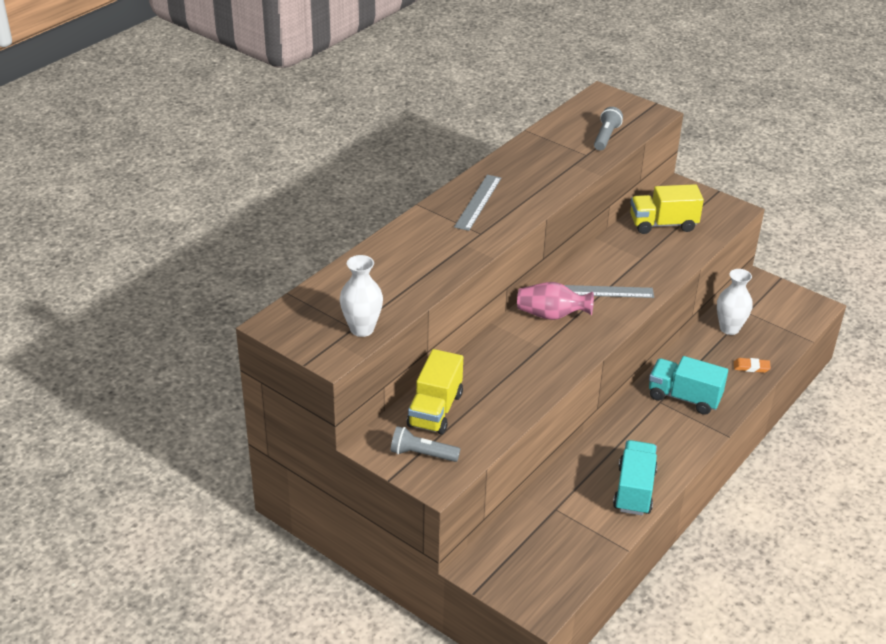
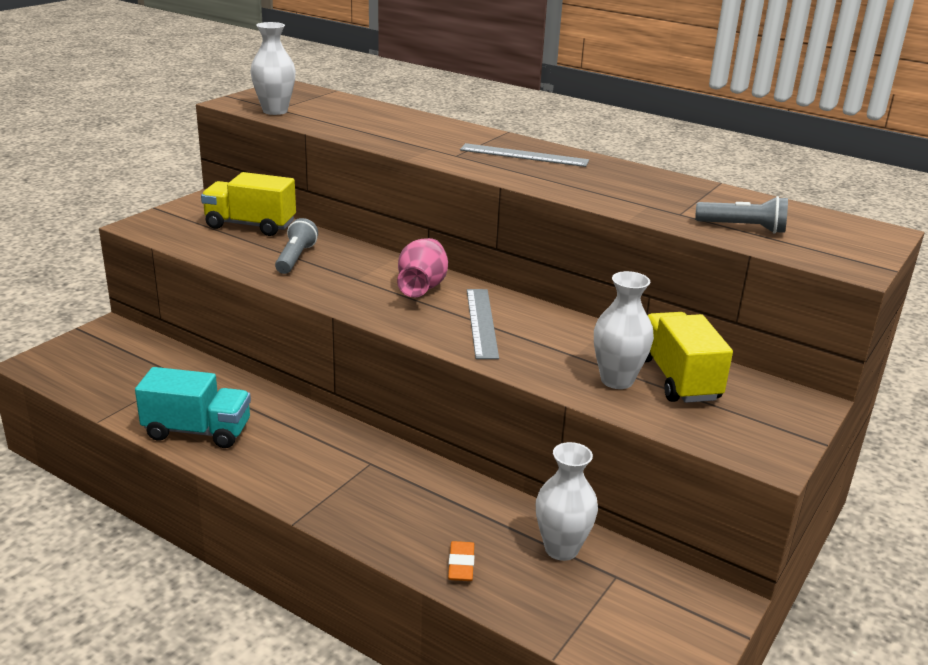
camera: 85 degrees right, 10 degrees down
(422, 454) = (184, 219): grey flashlight -> grey flashlight (295, 258)
(669, 246) = (617, 380): none -> white vase
(684, 397) = (380, 485): turquoise truck -> none

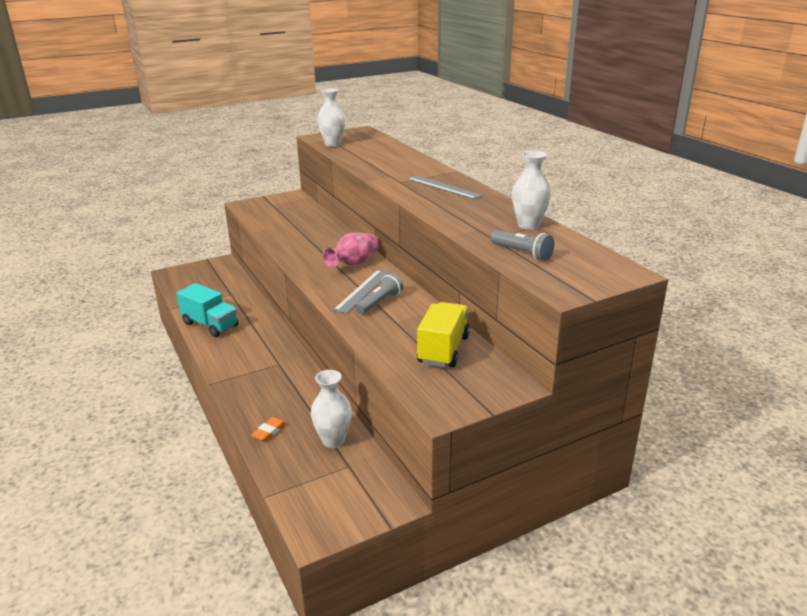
camera: 30 degrees right, 0 degrees up
(250, 225) = (301, 213): yellow truck -> none
(295, 258) = (303, 235): grey flashlight -> grey flashlight (379, 303)
(617, 380) = (402, 341): white vase -> white vase (528, 225)

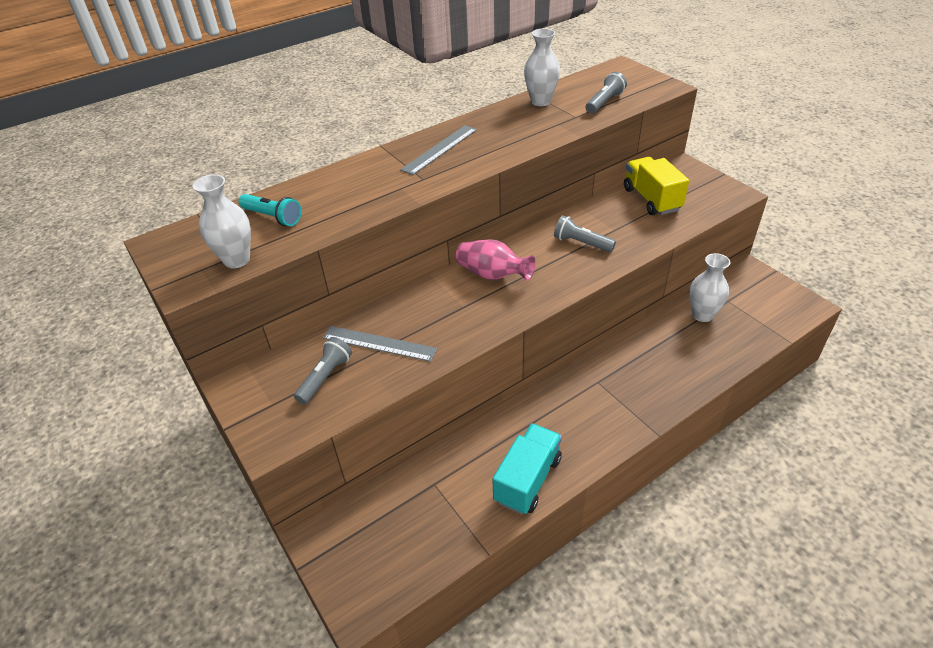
camera: 95 degrees left, 15 degrees up
(269, 431) = (712, 360): orange eraser -> none
(282, 215) = (325, 377): none -> grey flashlight
(363, 290) = (558, 258): grey ruler -> grey ruler (379, 343)
(372, 149) = (272, 217): none -> turquoise flashlight
(443, 350) = (651, 199): yellow truck -> yellow truck turned 60 degrees clockwise

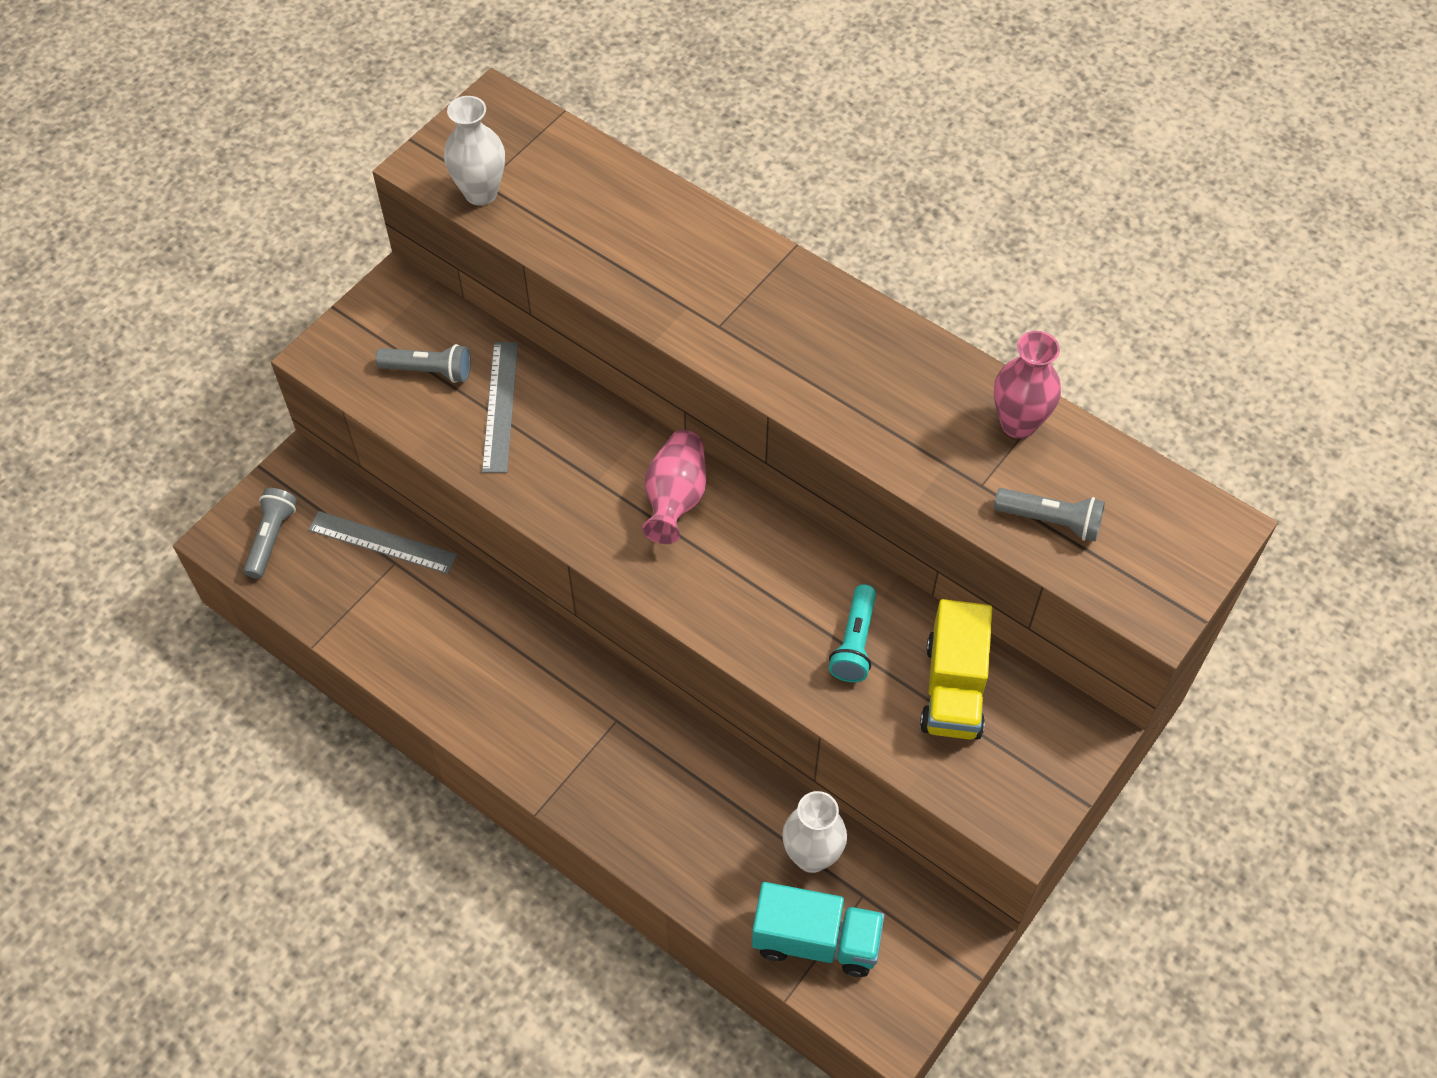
camera: 70 degrees right, 15 degrees up
(272, 217) = (576, 191): turquoise flashlight -> turquoise flashlight (854, 643)
(440, 149) = (808, 323): grey ruler -> grey ruler (382, 542)
(527, 479) = (424, 665): turquoise truck -> turquoise truck (816, 940)
(541, 101) = (1018, 423): white vase -> pink vase
(581, 243) = (790, 601): grey flashlight -> grey flashlight (272, 538)
(651, 199) = (953, 689): yellow truck -> yellow truck turned 135 degrees clockwise

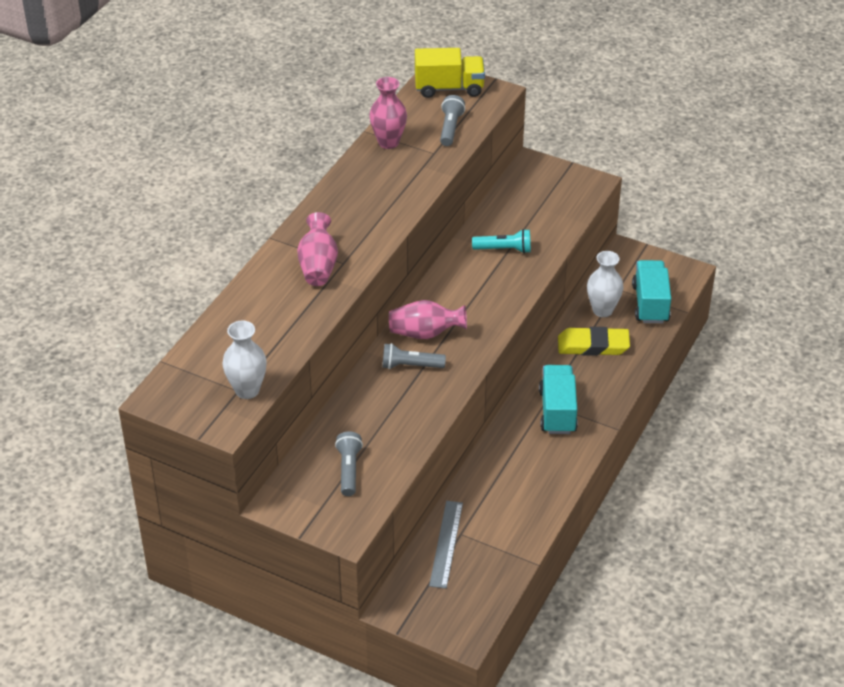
camera: 100 degrees left, 15 degrees down
(272, 538) = (458, 608): grey flashlight -> grey flashlight (410, 366)
(500, 406) = (371, 427): grey ruler -> none
(593, 733) = (557, 411): none -> turquoise truck
(718, 295) = (318, 266): none -> pink vase
(728, 820) = (593, 346): none -> yellow eraser
(953, 689) = (521, 211): yellow truck -> yellow truck (449, 88)

